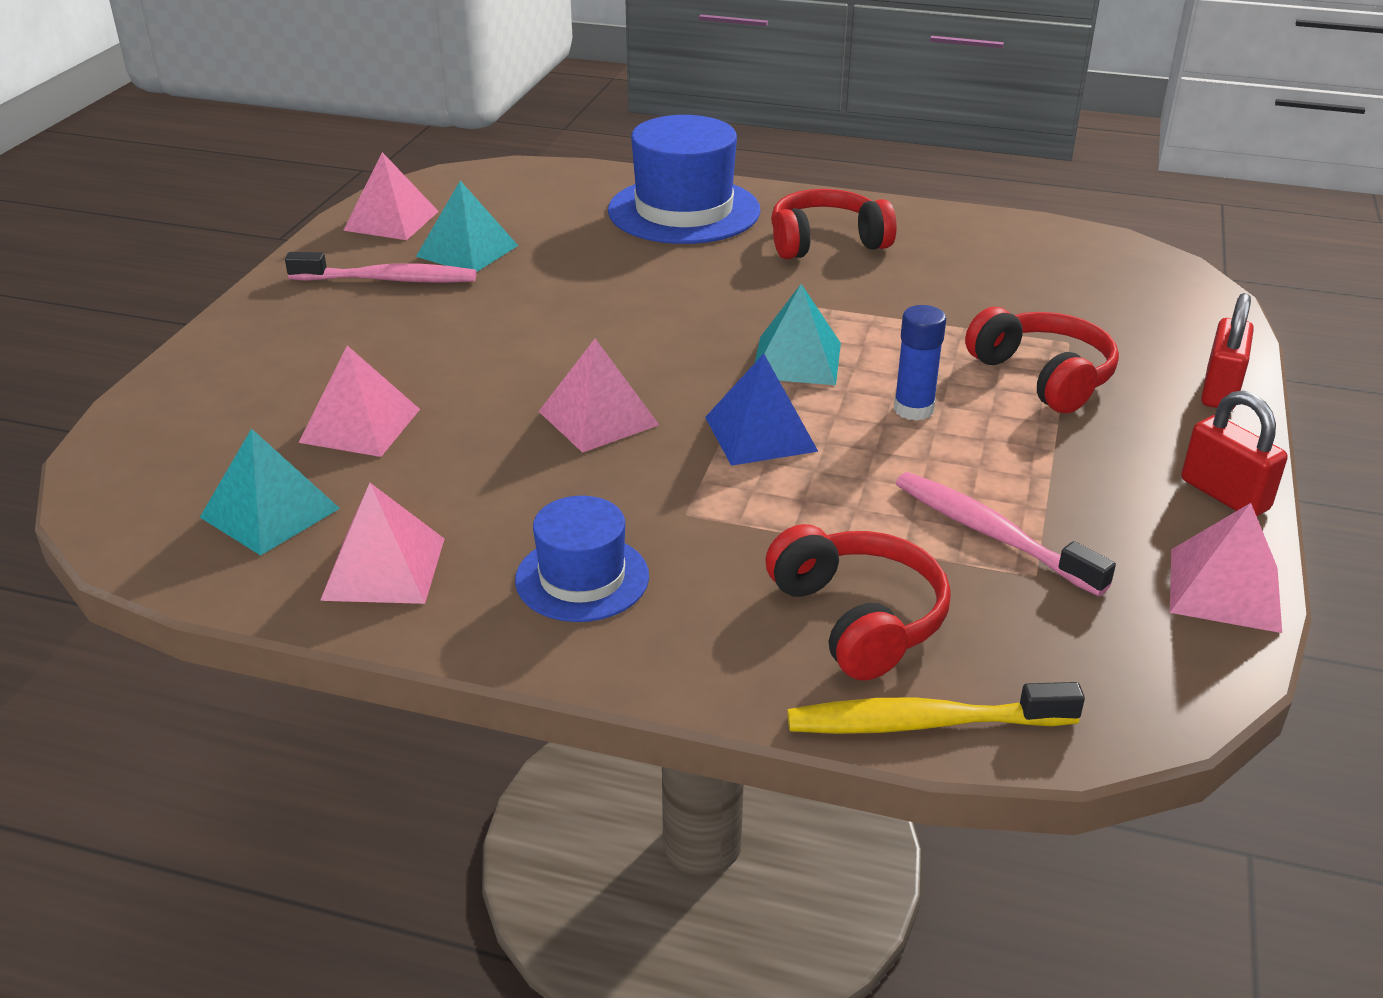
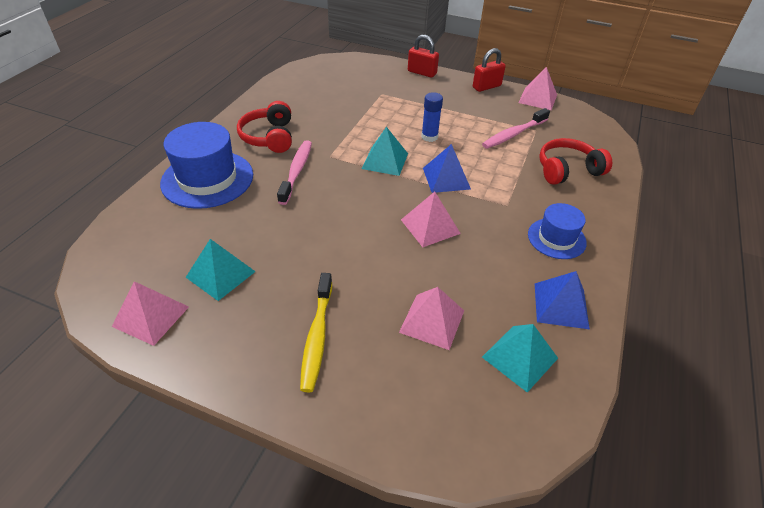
camera: 85 degrees left, 10 degrees up
(384, 568) = (560, 305): pink pyramid -> blue pyramid
(388, 280) = (249, 314): pink toothbrush -> pink toothbrush (296, 171)
(923, 723) = (617, 165): yellow toothbrush -> yellow toothbrush (317, 337)
(1043, 376) = (407, 104): red headphones -> none

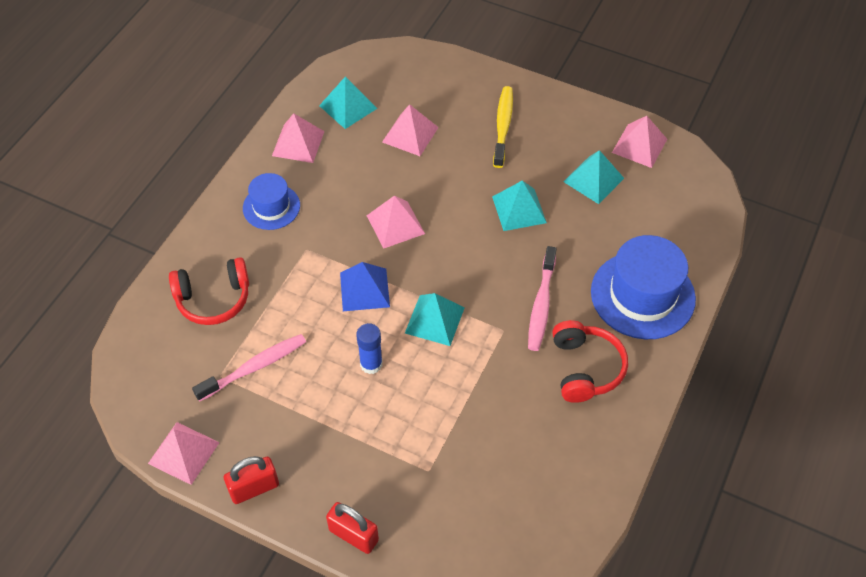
camera: 175 degrees left, 10 degrees up
(307, 242) = (519, 209): none -> turquoise pyramid
(560, 305) = (298, 143): blue pyramid -> pink pyramid

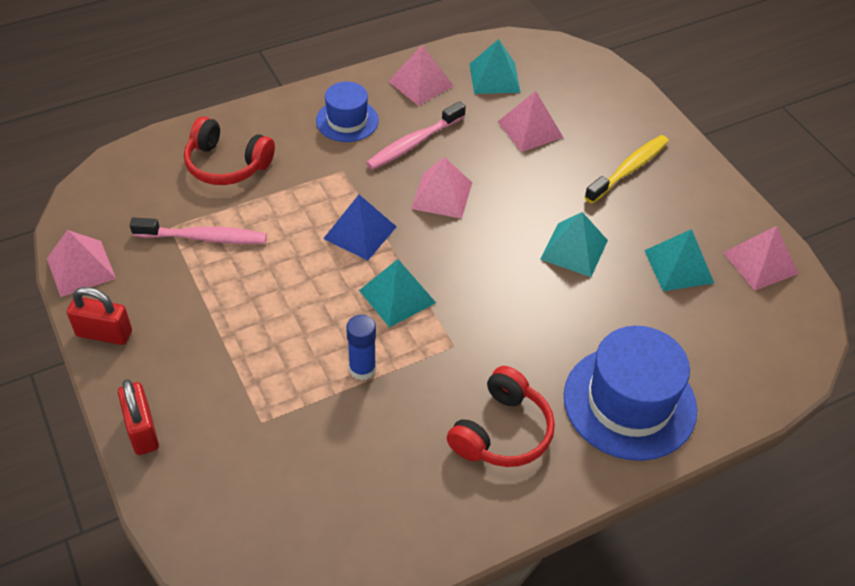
camera: 35 degrees right, 5 degrees down
(371, 364) = (303, 297): blue glue stick -> blue glue stick (362, 369)
(541, 305) = (513, 346): pink toothbrush -> pink toothbrush (414, 143)

